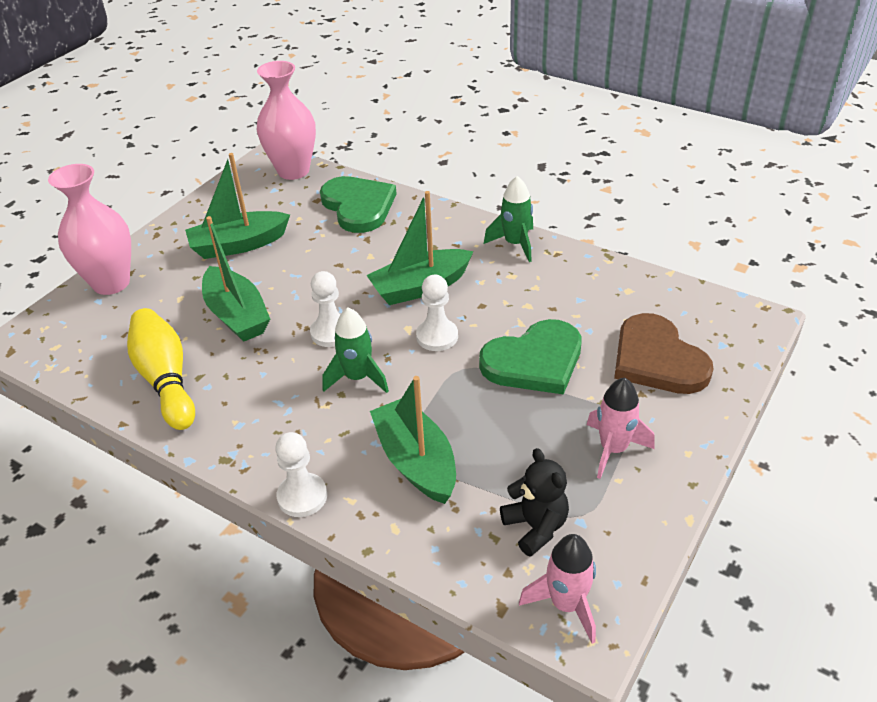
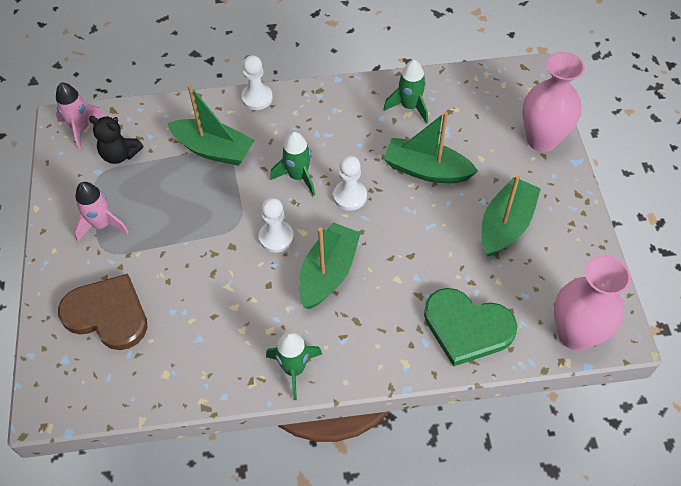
camera: 140 degrees right, 15 degrees up
(166, 380) = (409, 107): yellow bowling pin -> green rocket
(534, 361) = (194, 259): green heart -> none

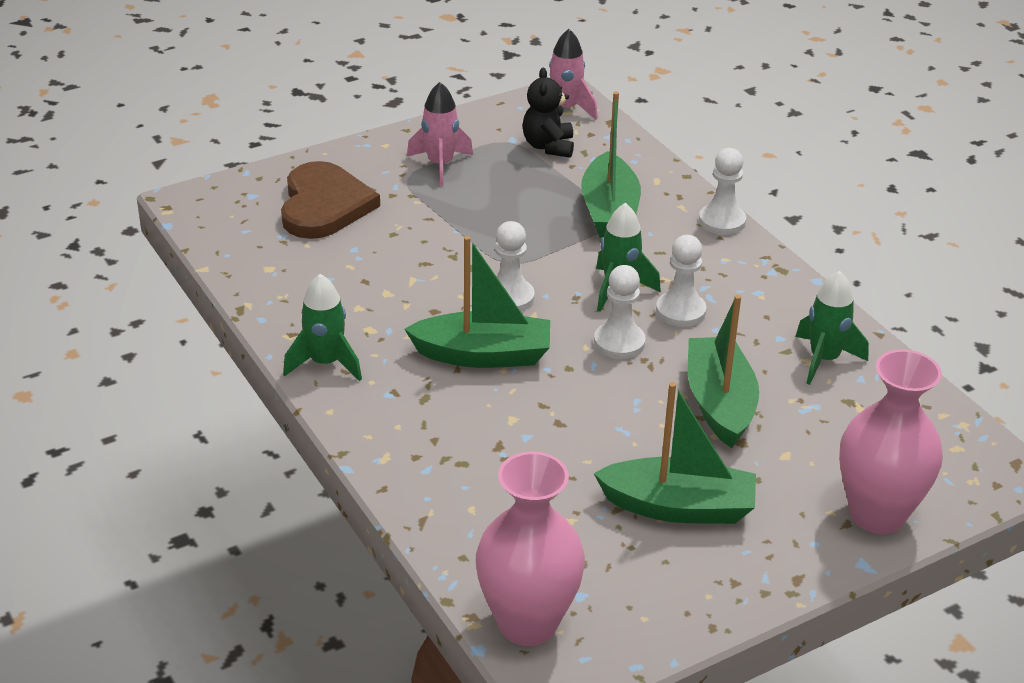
camera: 65 degrees right, 20 degrees down
(334, 154) = (680, 311): none -> white pawn
(467, 327) = (473, 504): green heart -> none

